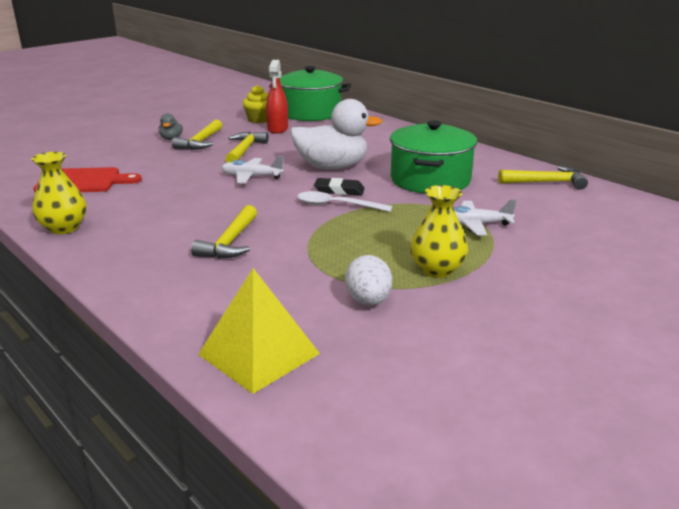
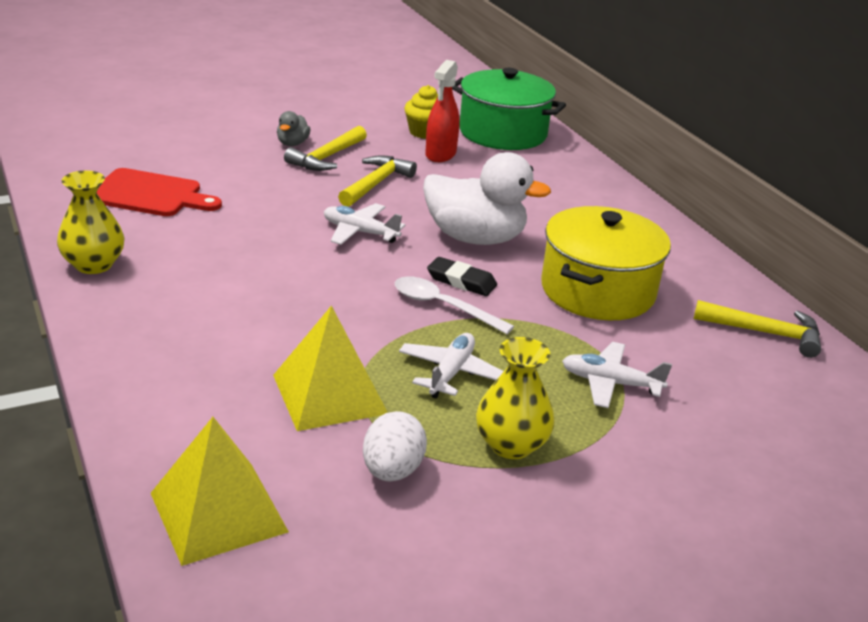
camera: 15 degrees right, 5 degrees up
(230, 242) = (275, 335): yellow hammer -> none
(293, 267) = (329, 394): none -> yellow pyramid
(368, 239) = (451, 373): none -> white plane
(430, 180) = (597, 290): green pot -> yellow pot

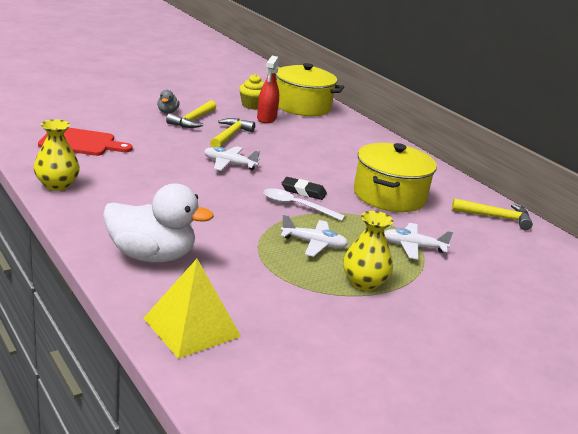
camera: 10 degrees left, 5 degrees down
(329, 394) = (241, 257): yellow pyramid -> none
(392, 470) = (295, 299): white egg -> none
(451, 373) = (314, 244): white plane -> white plane turned 90 degrees clockwise
(475, 238) = (304, 167): white duck -> white duck (151, 256)
(503, 133) = (302, 106): green pot -> yellow pot

